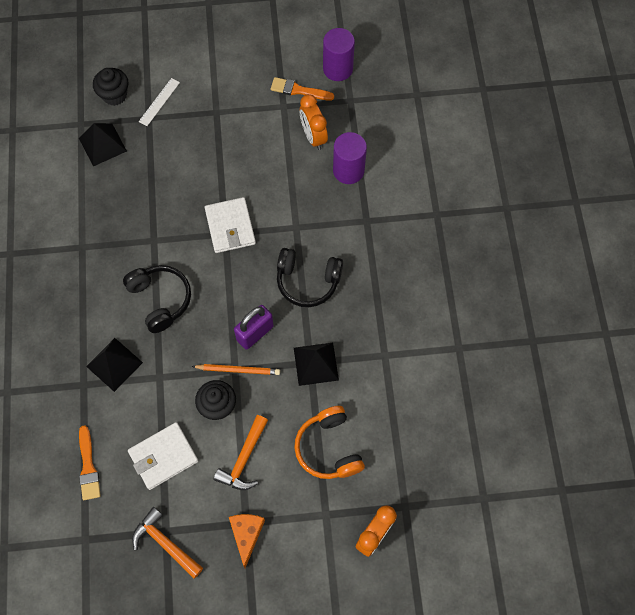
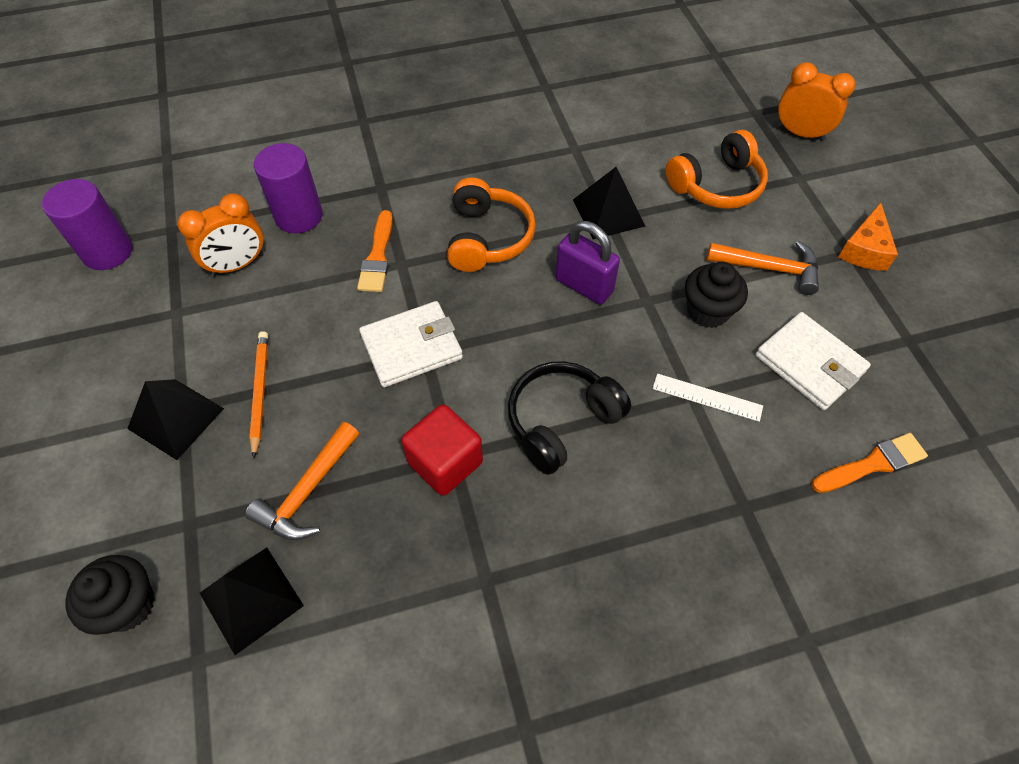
camera: 100 degrees left, 10 degrees down
(114, 364) = (693, 466): black pyramid -> black pyramid (175, 418)
(151, 236) = (445, 462): none -> red cube
(159, 102) = (152, 512): white ruler -> white ruler (707, 397)
(165, 543) = (925, 337): orange hammer -> orange hammer (307, 492)
(238, 370) = (646, 296): orange pencil -> orange pencil (260, 392)
(246, 534) = (864, 249): orange cheese -> orange cheese turned 60 degrees counterclockwise
(298, 90) = (145, 296): orange brush -> orange brush (377, 257)
(307, 281) = (487, 238): black headphones -> orange headphones

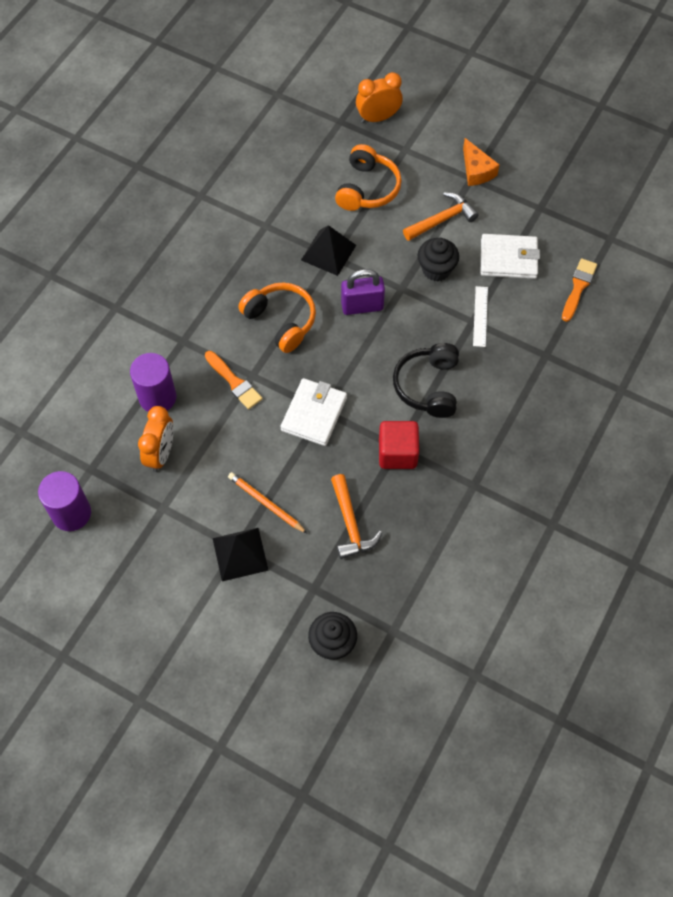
camera: 45 degrees left, 5 degrees up
(251, 599) = (384, 588): black pyramid -> none
(707, 397) = (480, 316): white ruler -> white ruler turned 60 degrees counterclockwise

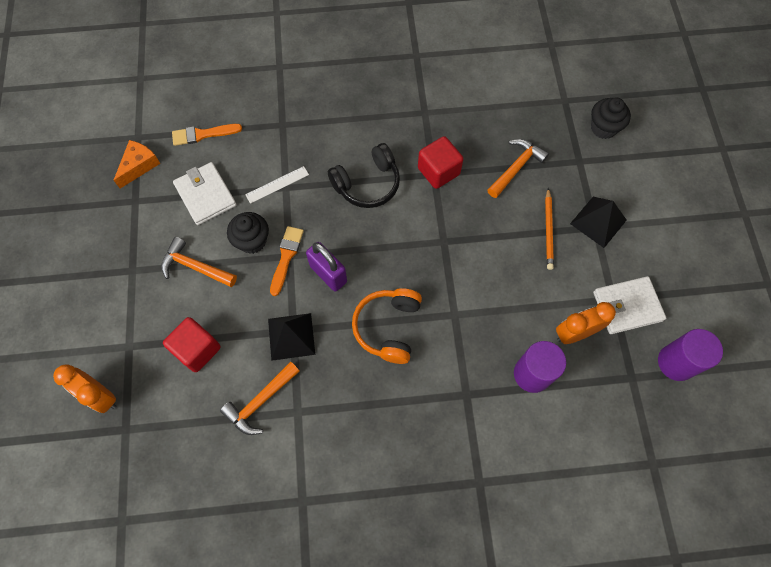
camera: 125 degrees left, 5 degrees up
(234, 382) = (471, 323): orange brush -> orange brush (286, 257)
(293, 207) = (260, 402): none -> orange hammer
(314, 414) = (452, 246): white wallet -> white wallet (627, 306)
(367, 188) = (197, 349): orange headphones -> red cube
(476, 170) = (120, 271): orange cheese -> orange cheese (139, 166)

